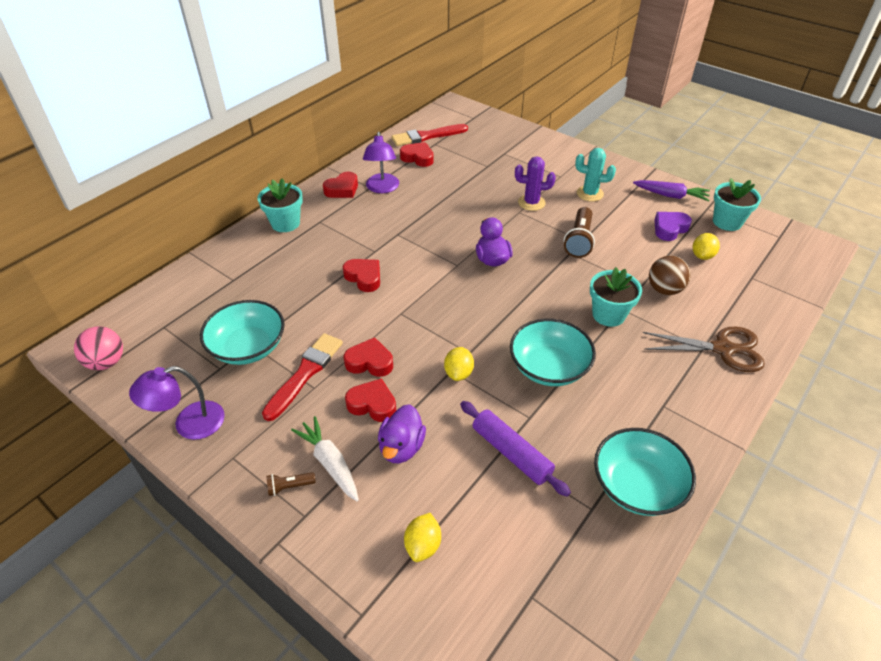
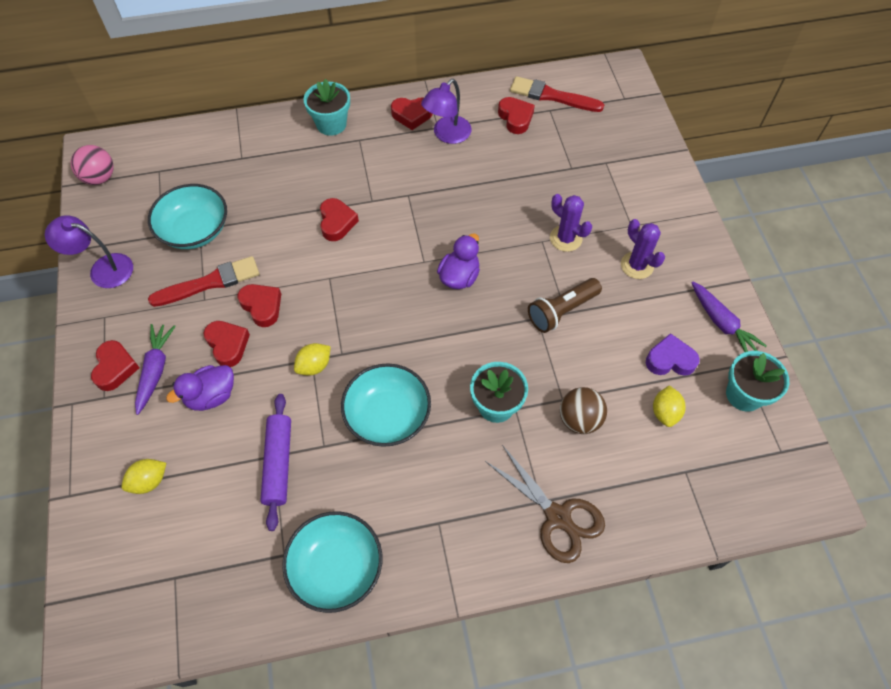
camera: 40 degrees right, 15 degrees up
(289, 487) = (115, 368): brown flashlight -> red heart
(330, 463) = (155, 370): white carrot -> purple carrot
(590, 194) = (637, 265): turquoise cactus -> purple cactus
(702, 256) = (665, 412): yellow lemon -> yellow lemon turned 60 degrees counterclockwise

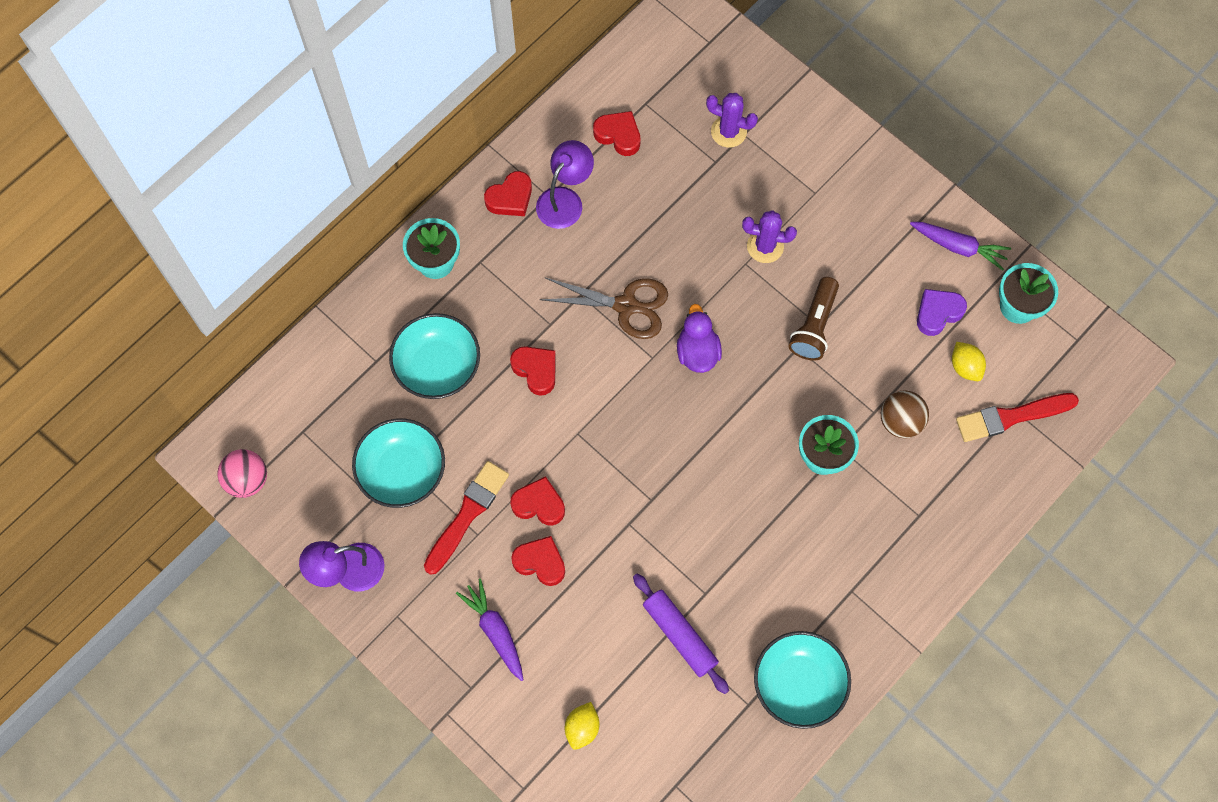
camera: 35 degrees left, 10 degrees up
(115, 368) = (456, 655): red heart -> none
(211, 396) = (568, 619): purple duck -> none
(314, 366) = (636, 528): yellow lemon -> none
(388, 415) = (738, 528): turquoise bowl -> turquoise bowl (437, 366)
(447, 135) = (565, 199): purple lamp -> purple lamp turned 150 degrees counterclockwise
(552, 96) = (635, 84): red brush -> red brush (1011, 417)
(557, 517) = (941, 519): brown scissors -> brown scissors (626, 306)
(637, 265) = (848, 234): purple cactus -> purple cactus (728, 131)

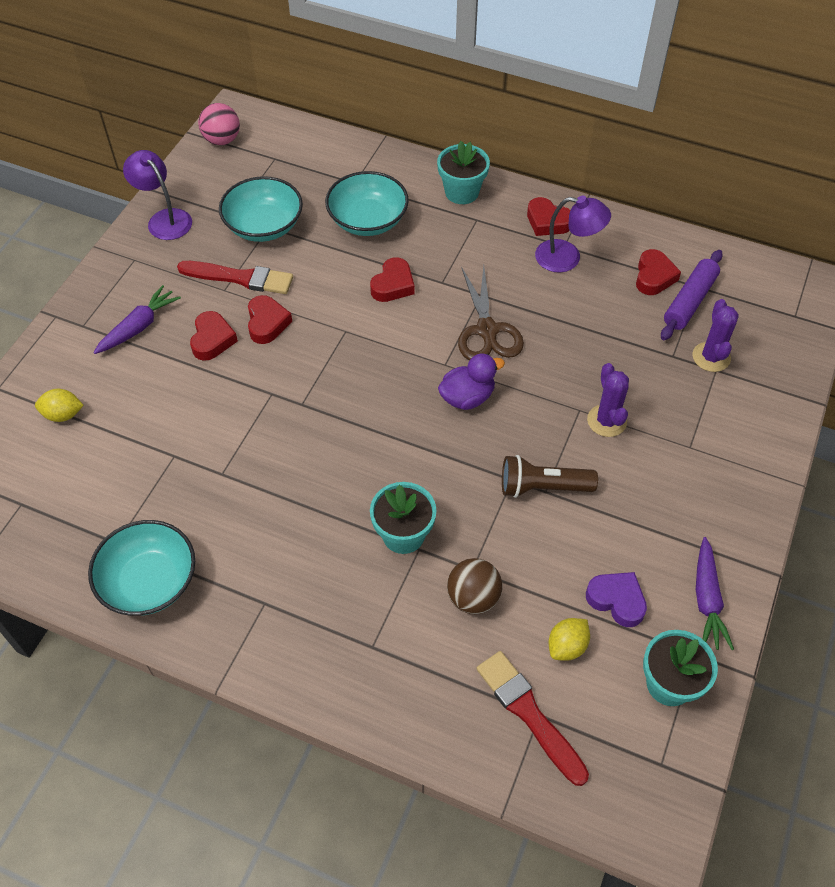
camera: 70 degrees right, 15 degrees down
(680, 635) = (173, 464): purple rolling pin -> purple rolling pin (690, 301)

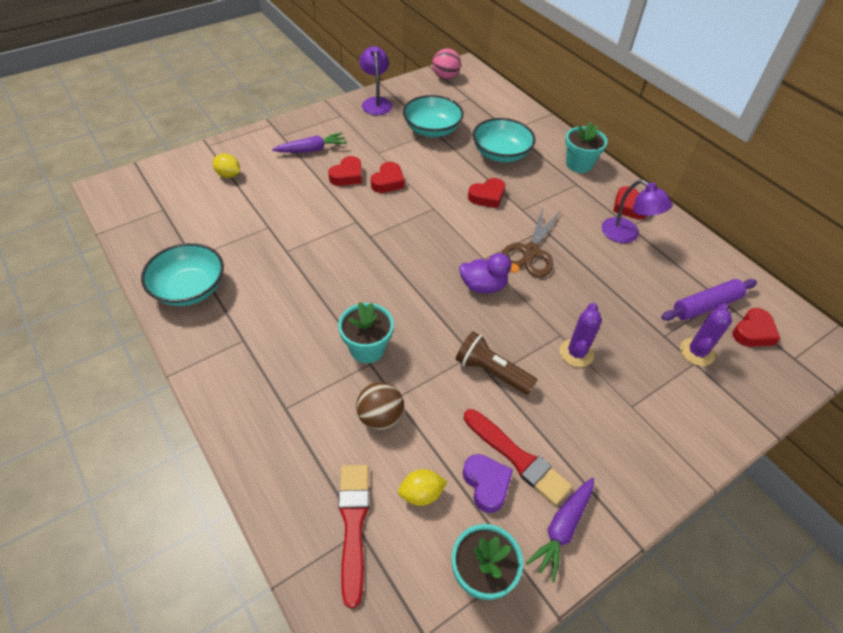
camera: 30 degrees right, 5 degrees down
(240, 278) = (393, 151): red brush -> red brush (517, 458)
(654, 276) = (687, 276): red heart -> red heart (753, 332)

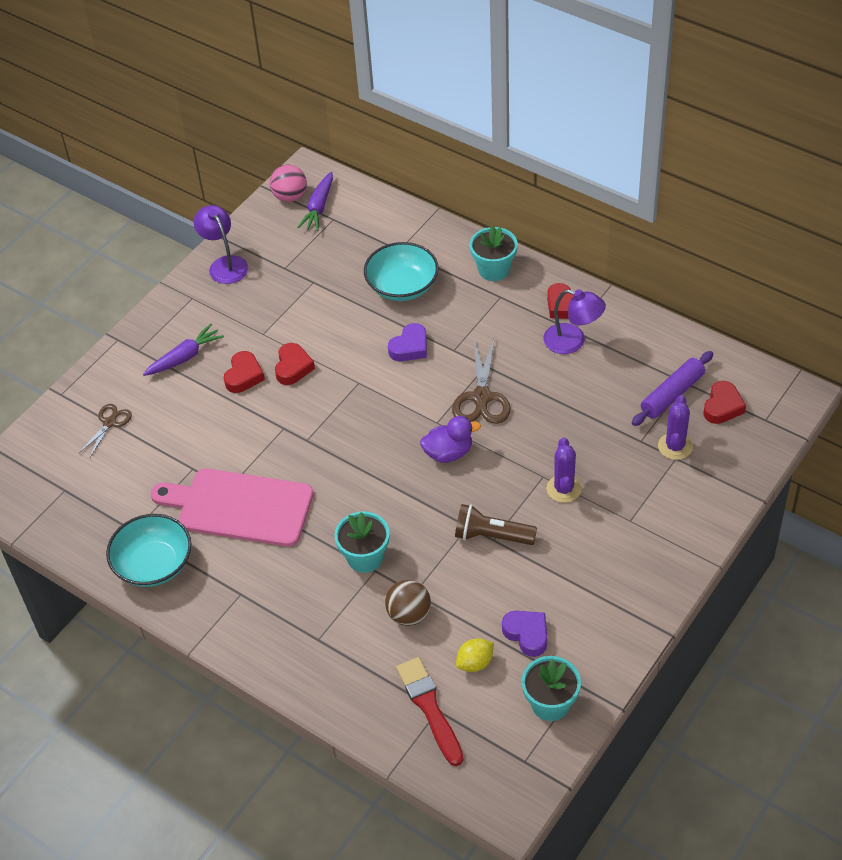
camera: 15 degrees left, 0 degrees up
(228, 175) = (109, 423): yellow lemon -> brown scissors
(286, 268) = (239, 507): none -> pink cutting board
(432, 130) = (309, 280): turquoise bowl -> none
(487, 196) = (410, 347): red heart -> purple heart
(517, 458) = (545, 603): red brush -> none
(562, 529) = (603, 645): purple carrot -> purple carrot (319, 207)

